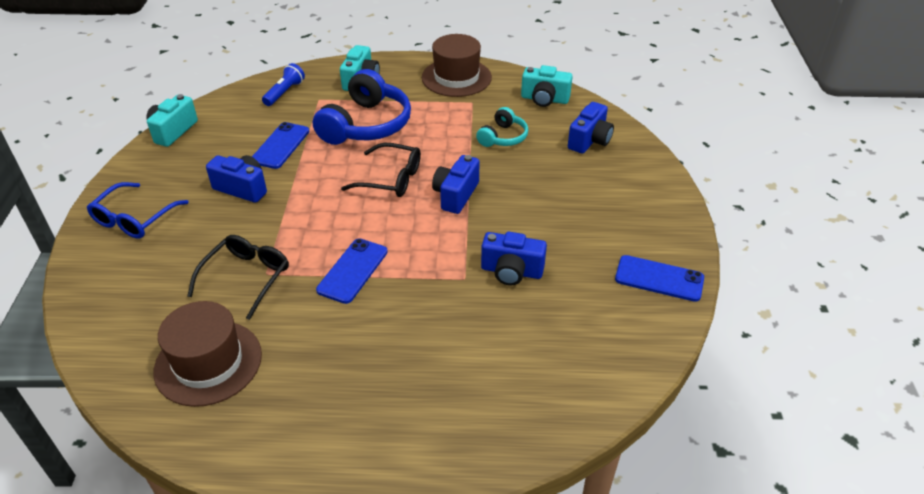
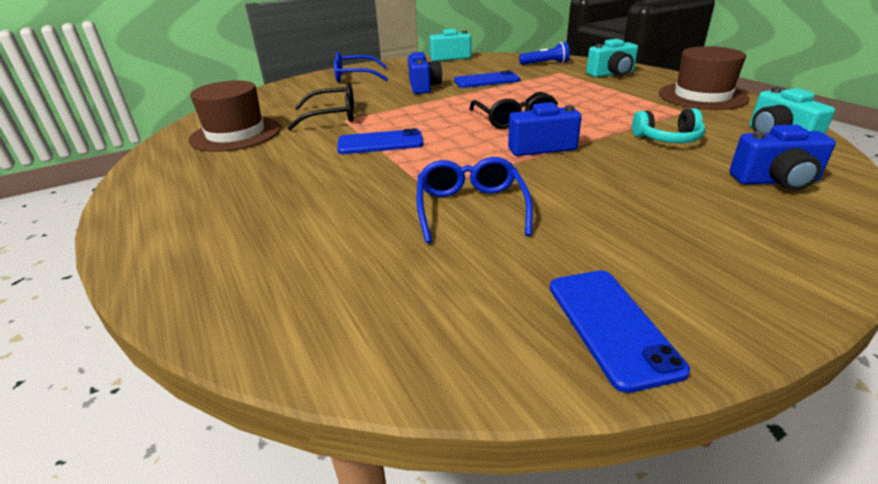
camera: 60 degrees right, 10 degrees down
(366, 125) = (563, 92): blue headphones -> none
(511, 271) = (471, 208): blue camera -> blue glasses

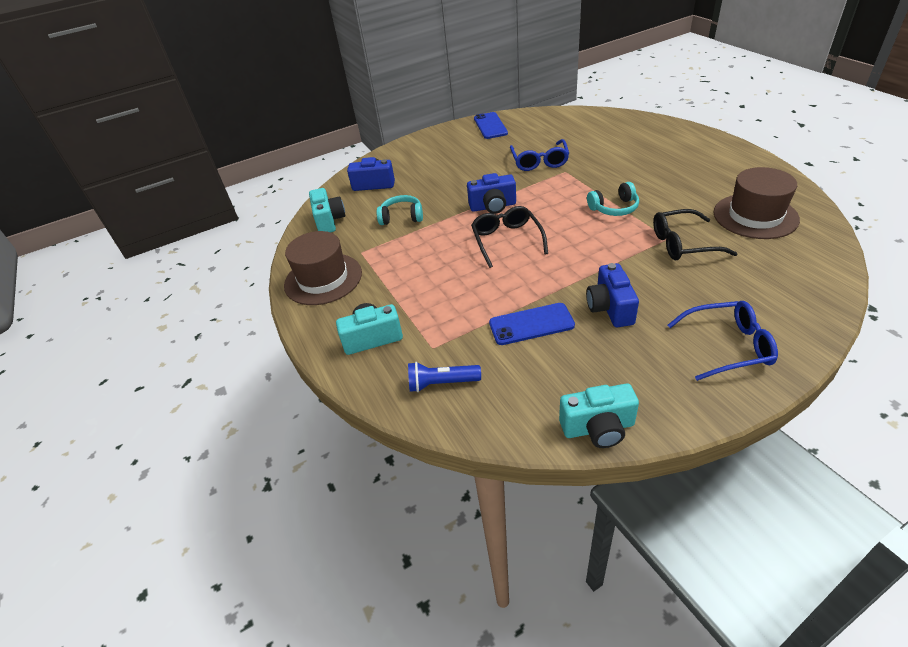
camera: 175 degrees left, 10 degrees up
(380, 143) = (614, 208): blue phone -> turquoise headphones

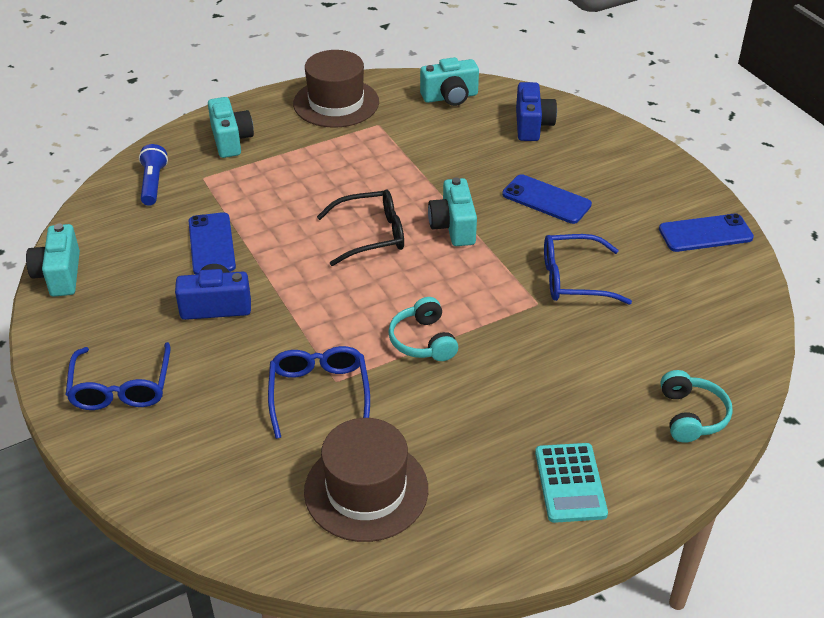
camera: 85 degrees right, 0 degrees up
(401, 217) = (445, 151): turquoise headphones -> turquoise headphones (691, 415)
(460, 174) = (546, 200): none -> blue phone
(493, 206) = (453, 227): blue camera -> turquoise camera
(683, 243) = (319, 394): black glasses -> blue glasses
(706, 154) = (570, 483): none -> turquoise calculator

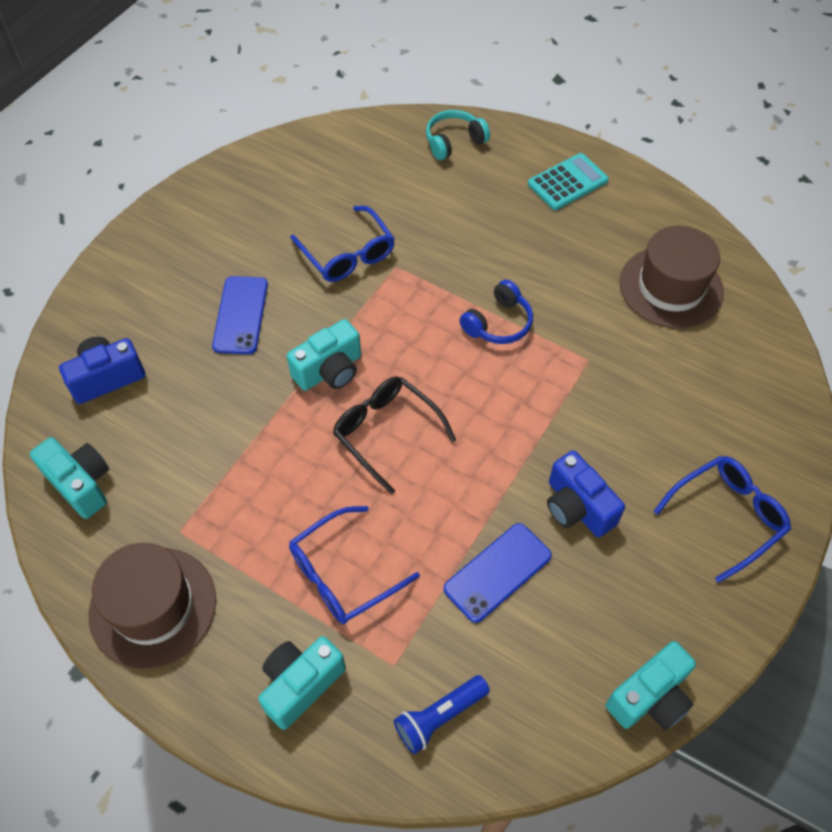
camera: 120 degrees left, 15 degrees up
(319, 394) = (611, 363): blue glasses -> blue glasses (344, 573)
(423, 341) = (498, 323): turquoise headphones -> blue headphones
(705, 233) = (226, 190): blue phone -> none

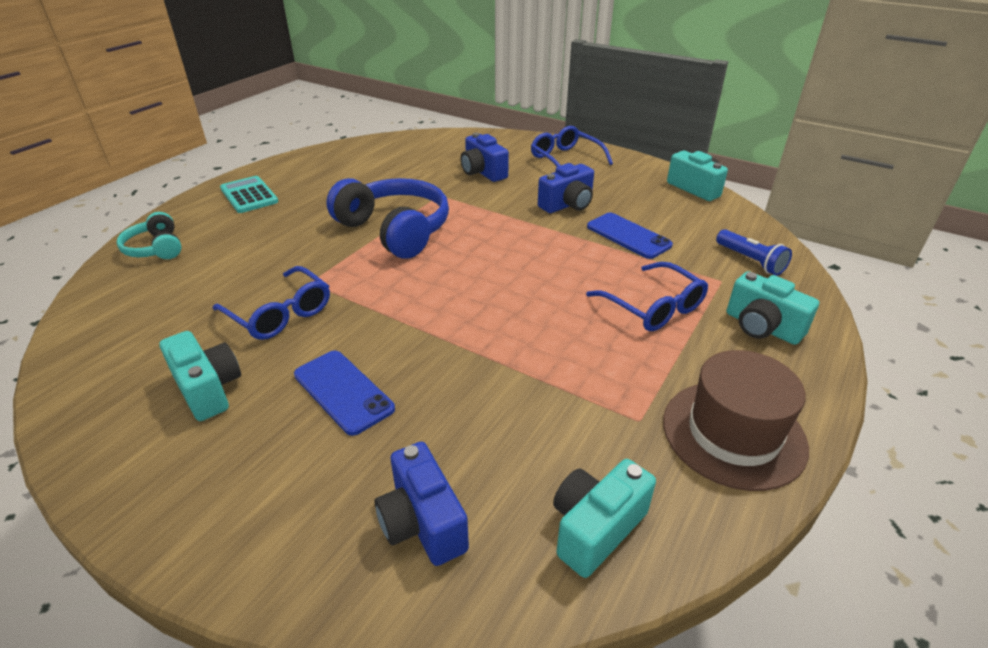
camera: 90 degrees left, 20 degrees down
(241, 315) = (343, 391): blue phone -> blue phone turned 45 degrees clockwise
(329, 370) = (434, 321): turquoise camera -> turquoise camera (208, 389)
(347, 254) = (279, 313): blue glasses -> blue glasses turned 75 degrees clockwise
(387, 433) = (508, 286): black glasses -> none
(498, 323) = (395, 230): blue headphones -> blue headphones, size x1.89
(663, 407) = (483, 172): none -> blue camera
(671, 287) = (378, 163): brown hat -> none

